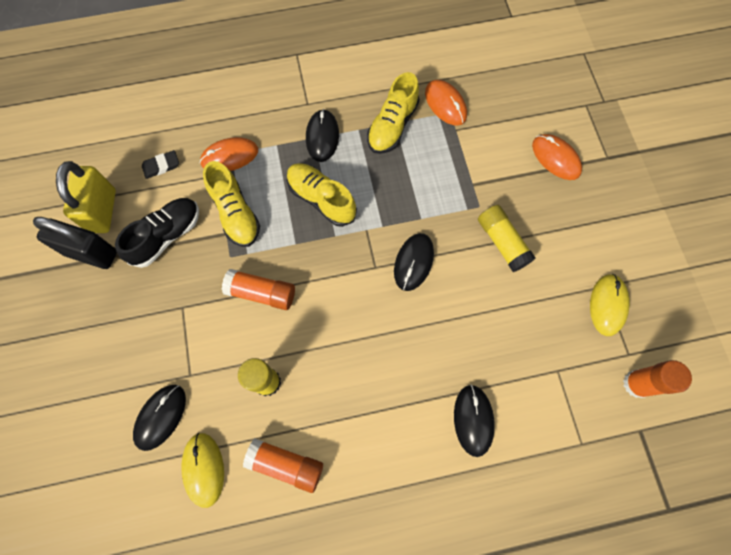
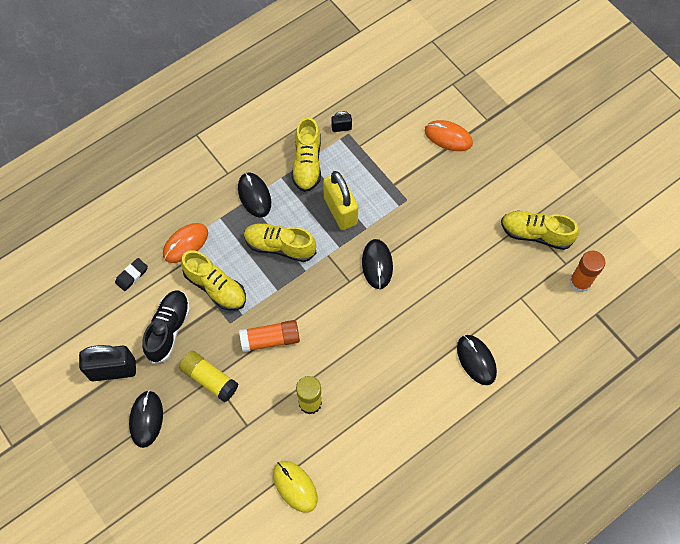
camera: 25 degrees left, 5 degrees down
(103, 211) = (102, 332): yellow padlock -> yellow padlock (340, 211)
(160, 417) = (241, 465): black mouse -> black mouse (146, 419)
(286, 464) = (355, 454): orange glue stick -> none
(445, 104) = (341, 128): orange mouse -> black padlock
(502, 242) = (437, 220): yellow glue stick -> yellow glue stick (209, 379)
(608, 305) = (535, 234): yellow mouse -> yellow shoe

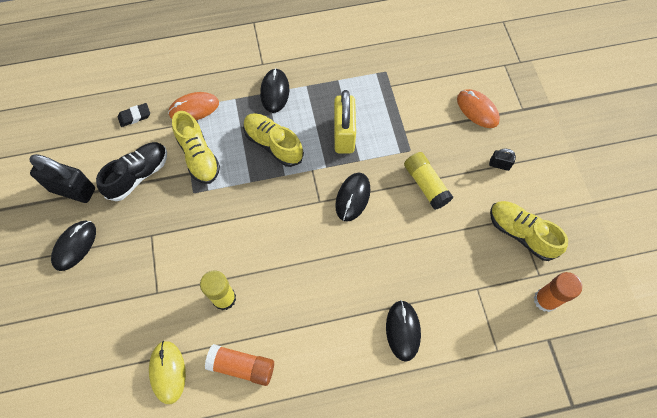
camera: 25 degrees right, 0 degrees up
(209, 379) = (148, 235): yellow glue stick -> yellow glue stick (426, 185)
(270, 339) = (220, 223): orange glue stick -> orange glue stick (242, 366)
(307, 163) = (335, 82): yellow shoe -> none
(341, 128) = (382, 64): black padlock -> black padlock (499, 165)

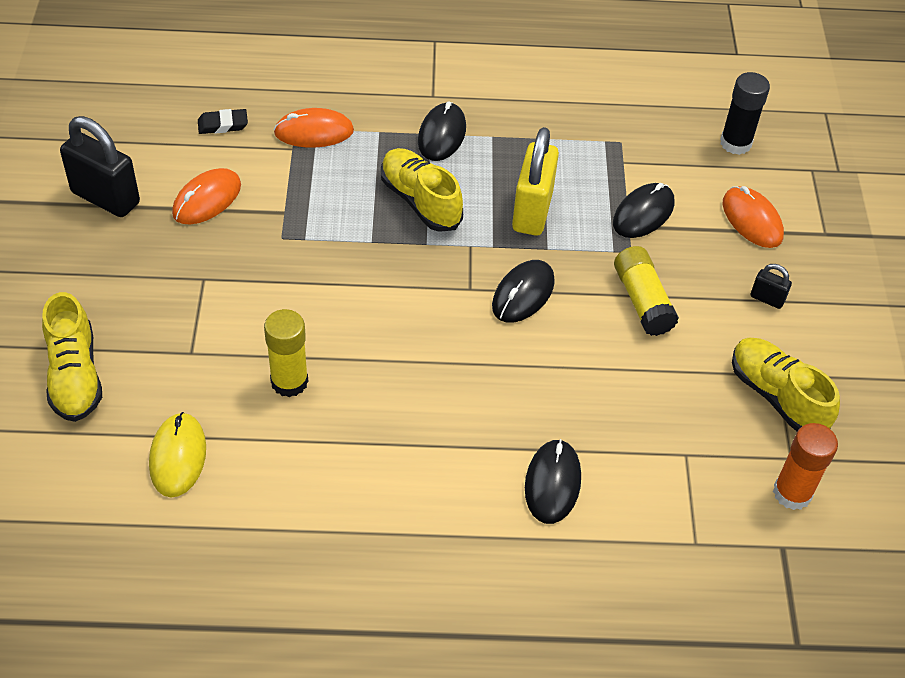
camera: 10 degrees right, 15 degrees down
(75, 246) = (88, 268): black mouse -> black mouse (643, 213)
(138, 175) = (207, 199): black shoe -> orange mouse
(198, 156) = (303, 193): yellow shoe -> yellow shoe (75, 376)
(242, 366) = (291, 474): orange glue stick -> none
(455, 56) = (735, 143): none -> black glue stick

